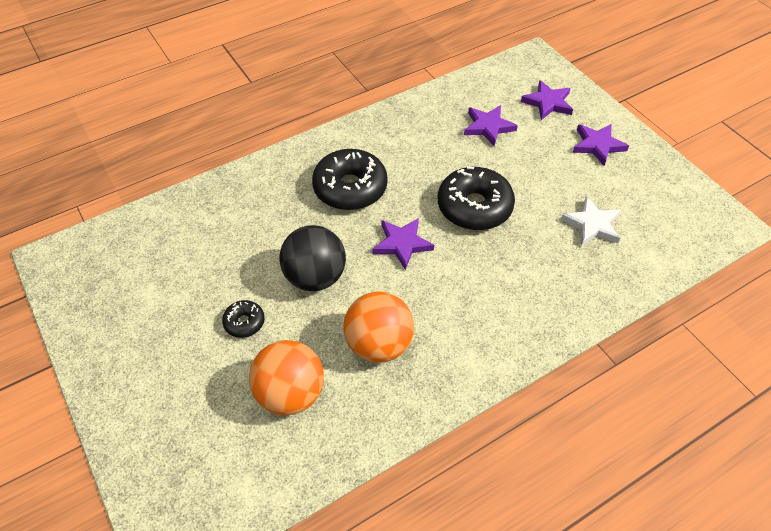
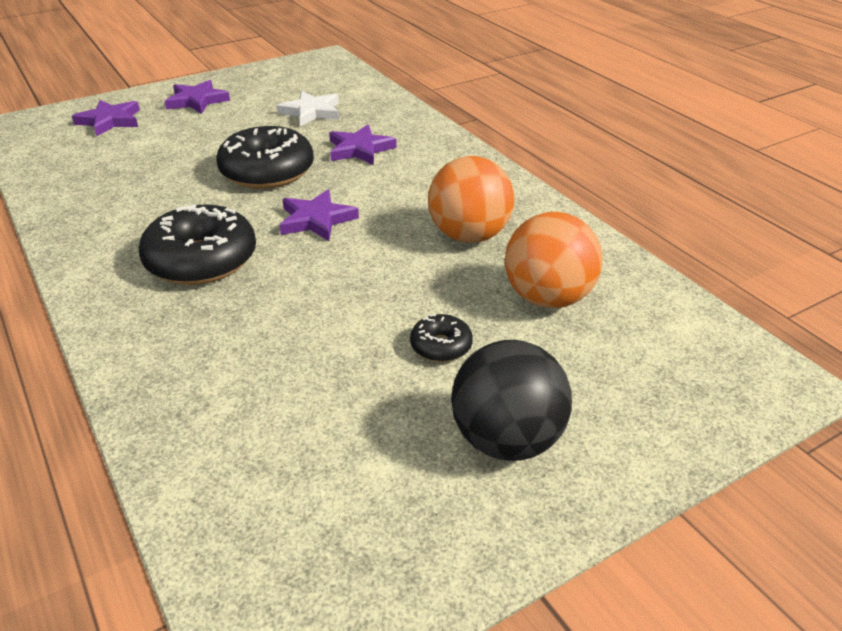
camera: 90 degrees left, 15 degrees down
(315, 277) = (363, 286): black ball -> black ball (507, 440)
(488, 127) = (131, 158): purple star -> purple star (360, 149)

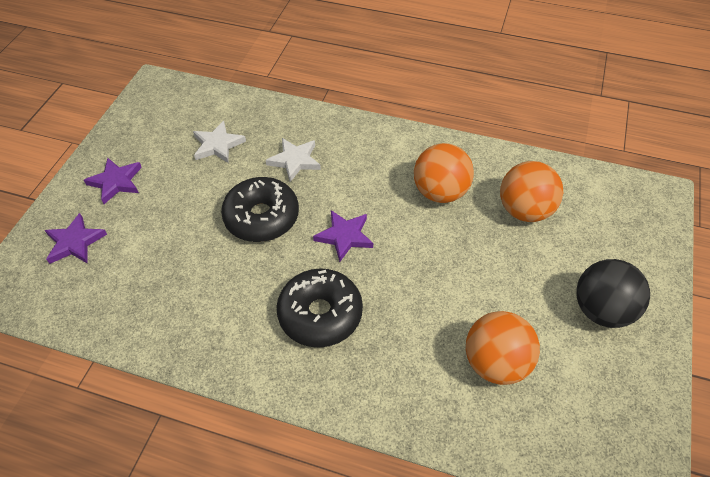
camera: 40 degrees left, 15 degrees up
(299, 402) = (496, 363): none -> orange ball
(360, 149) = (295, 161): purple star -> white star
(441, 346) = (514, 278): black donut -> none

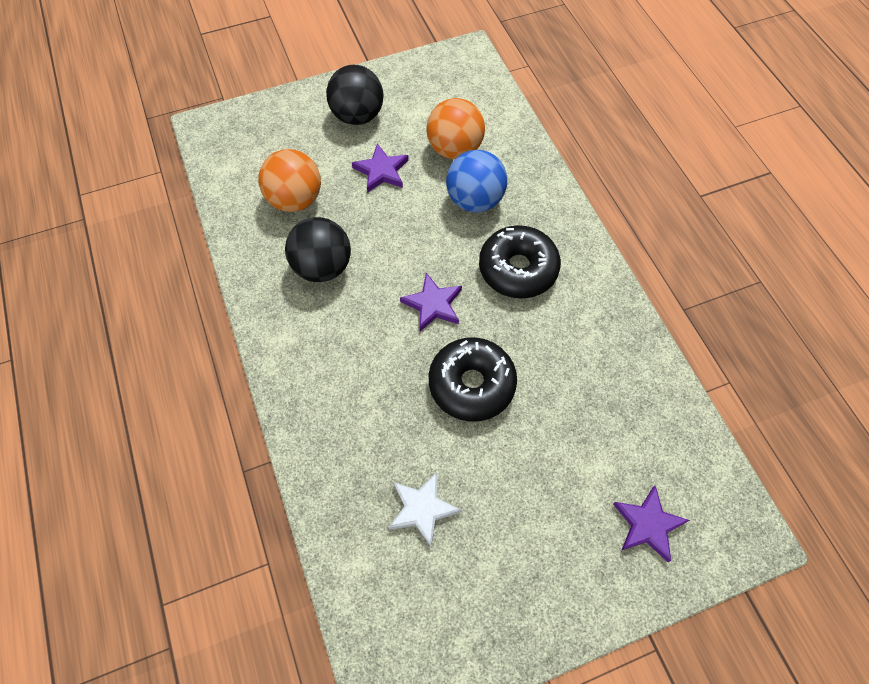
camera: 130 degrees left, 10 degrees up
(116, 182) = (557, 566): purple star -> purple star (381, 171)
(295, 161) = (381, 412): white star -> none
(419, 335) = (475, 200): none -> blue ball
(440, 192) = (322, 267): orange ball -> black ball

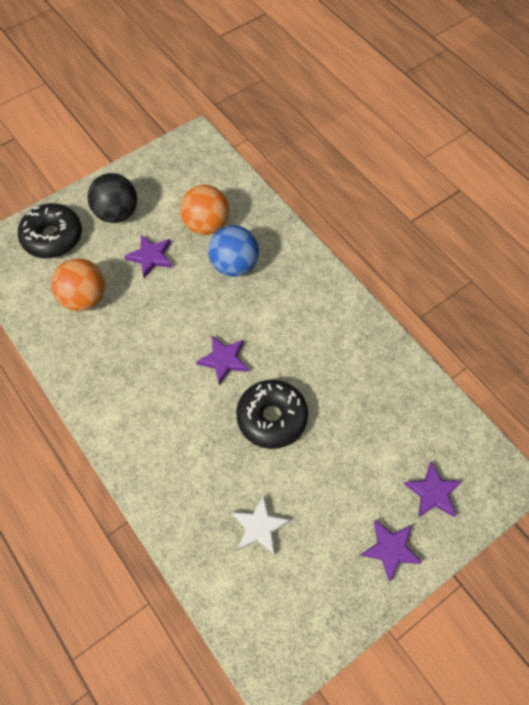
camera: 15 degrees left, 0 degrees up
(322, 267) = (124, 350): black ball -> none
(518, 269) = (284, 315): black donut -> black donut (53, 237)
(576, 580) = (390, 549): none -> purple star

